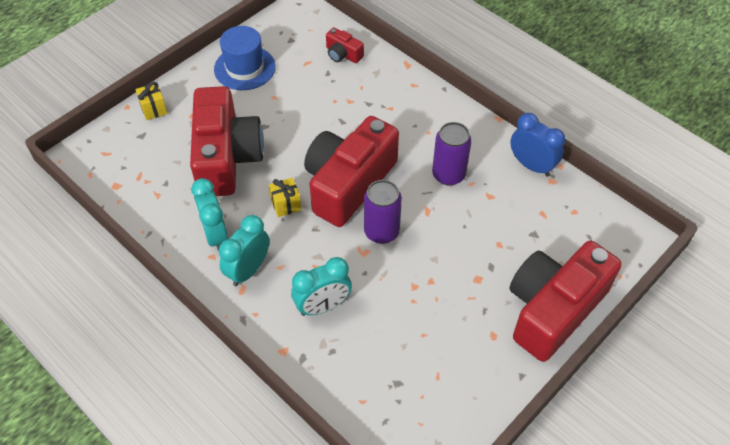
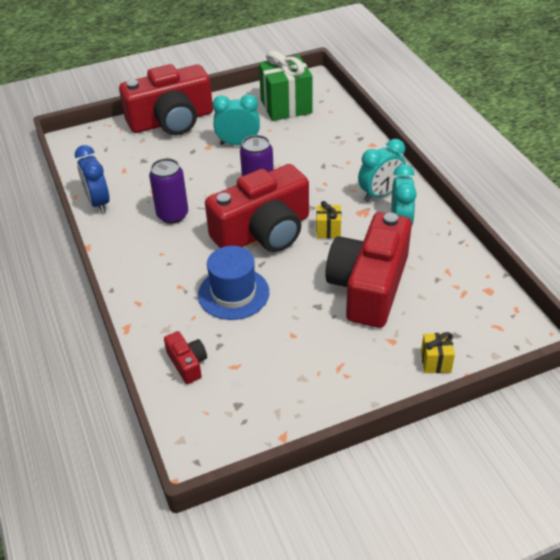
camera: 155 degrees left, 10 degrees down
(244, 68) = (311, 382): blue hat -> blue hat (233, 293)
(323, 306) = (331, 160): turquoise clock -> turquoise clock (238, 143)
(426, 390) = (286, 106): none -> green gift

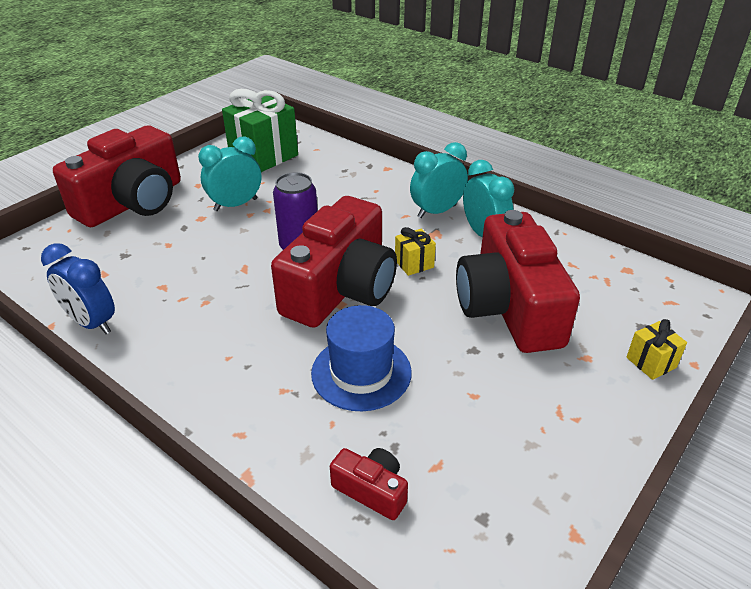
camera: 30 degrees left, 5 degrees down
(172, 215) = (210, 305): purple can -> none
(380, 194) = (437, 211): turquoise clock -> turquoise clock turned 150 degrees counterclockwise

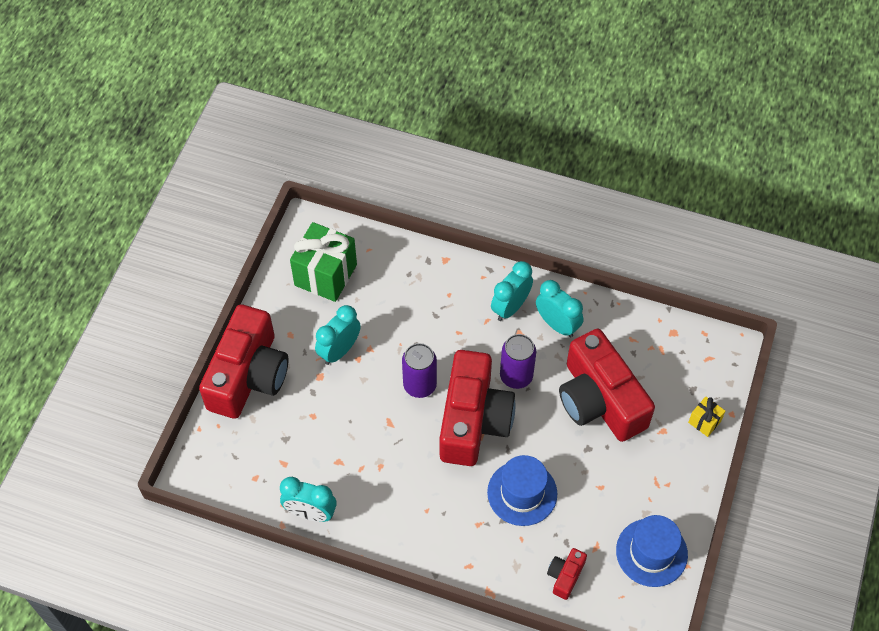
camera: 20 degrees left, 20 degrees up
(92, 323) = (310, 513): blue clock -> turquoise clock
(371, 490) = (565, 576): red camera -> red camera turned 75 degrees counterclockwise
(414, 264) = (516, 376): yellow gift -> purple can
(523, 500) = (651, 552): none -> blue hat

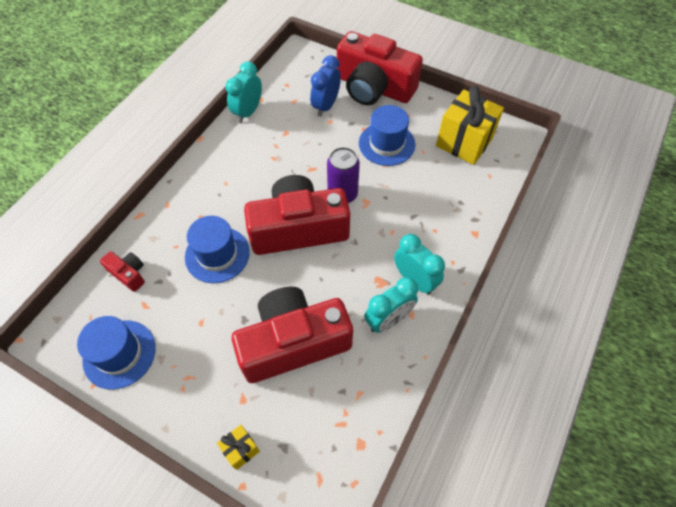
camera: 100 degrees right, 0 degrees up
(288, 424) = (326, 106): none -> blue clock
(325, 275) = (464, 142): green gift -> yellow gift
(339, 351) = (386, 144): turquoise clock -> blue hat
(473, 420) = (298, 229): red camera -> red camera turned 150 degrees clockwise
(516, 376) = (336, 271): purple can -> none

